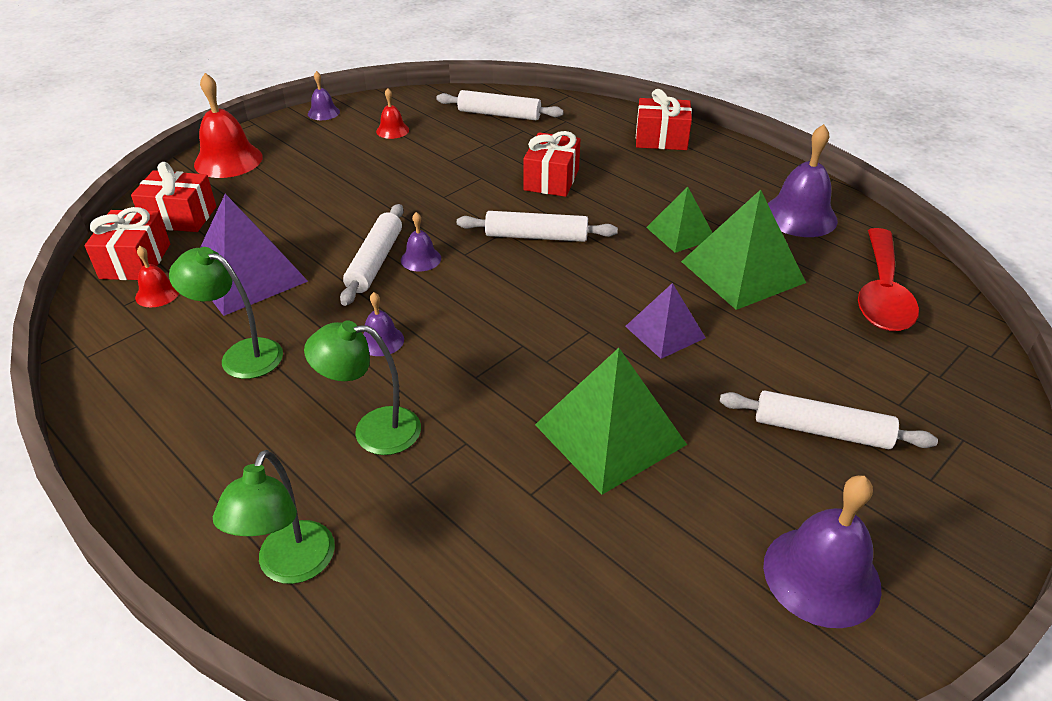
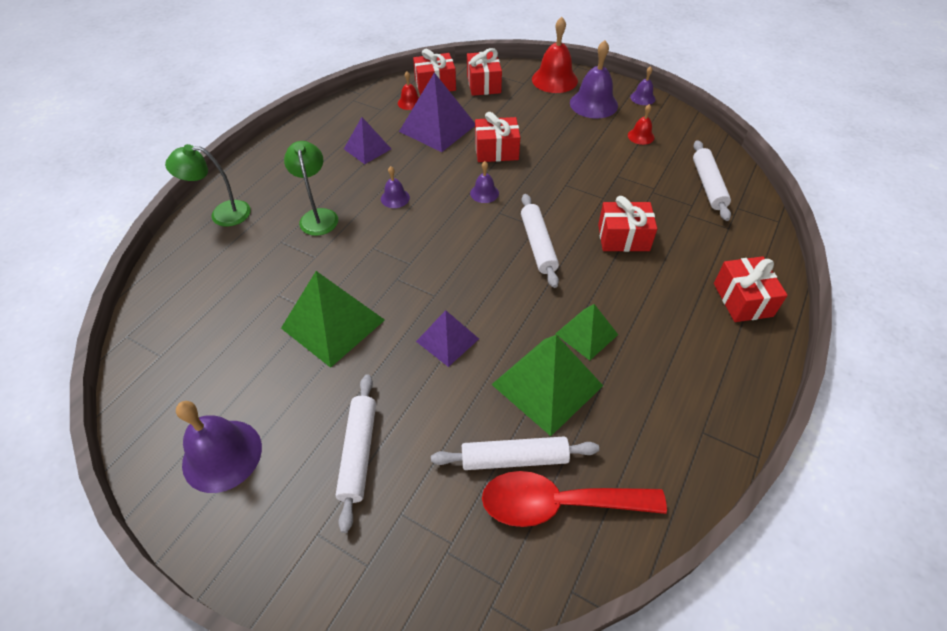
camera: 75 degrees right, 10 degrees up
(241, 355) = (367, 149): green lamp -> purple pyramid
(342, 234) = (496, 151): none -> red gift
(375, 261) = (472, 173): white rolling pin -> white rolling pin (514, 458)
(799, 216) = (663, 427): purple bell -> purple bell (593, 104)

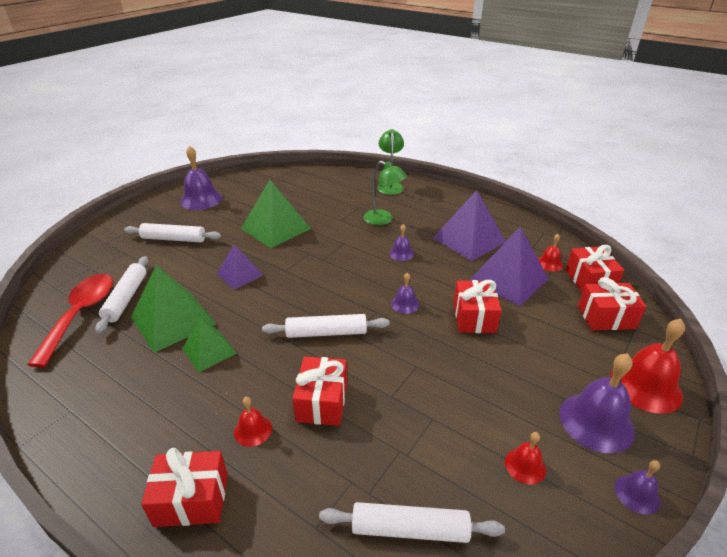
camera: 95 degrees right, 15 degrees down
(318, 216) = (383, 220): green lamp -> green lamp turned 45 degrees clockwise
(367, 149) = (469, 240): purple pyramid -> purple pyramid, size x1.67
(668, 276) = (253, 430): none -> red bell

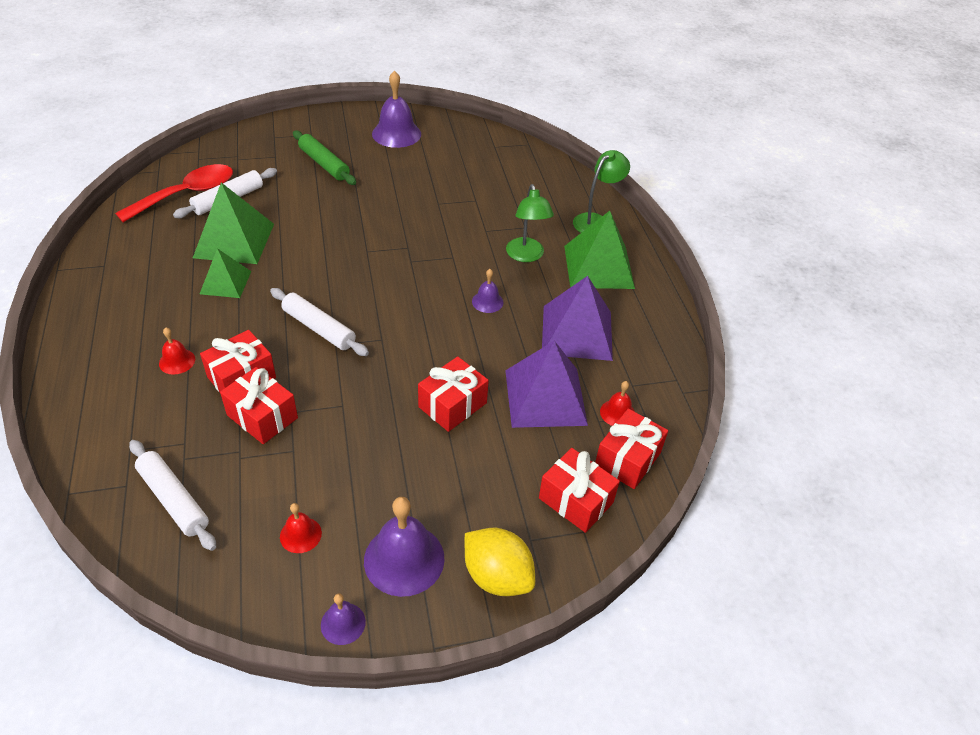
camera: 40 degrees right, 10 degrees up
(174, 239) = (324, 164): white rolling pin -> green rolling pin
(191, 499) = (94, 375): red gift -> red gift (262, 416)
(240, 274) = (328, 231): purple pyramid -> none
(275, 228) = (416, 203): green pyramid -> green pyramid (598, 266)
(405, 304) = (414, 350): purple bell -> none
(646, 386) = (497, 576): red bell -> yellow lemon

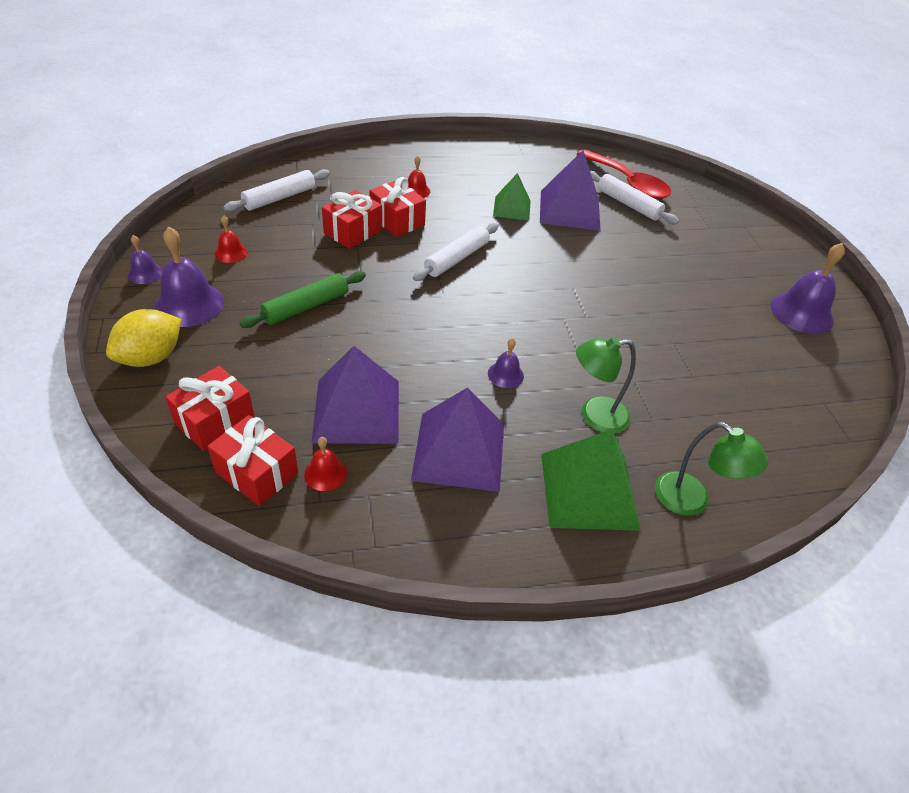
camera: 90 degrees right, 0 degrees up
(234, 240) = (570, 210): green pyramid -> purple pyramid
(324, 164) = (712, 259): green rolling pin -> green rolling pin (306, 306)
(452, 405) = (353, 339): red gift -> none

